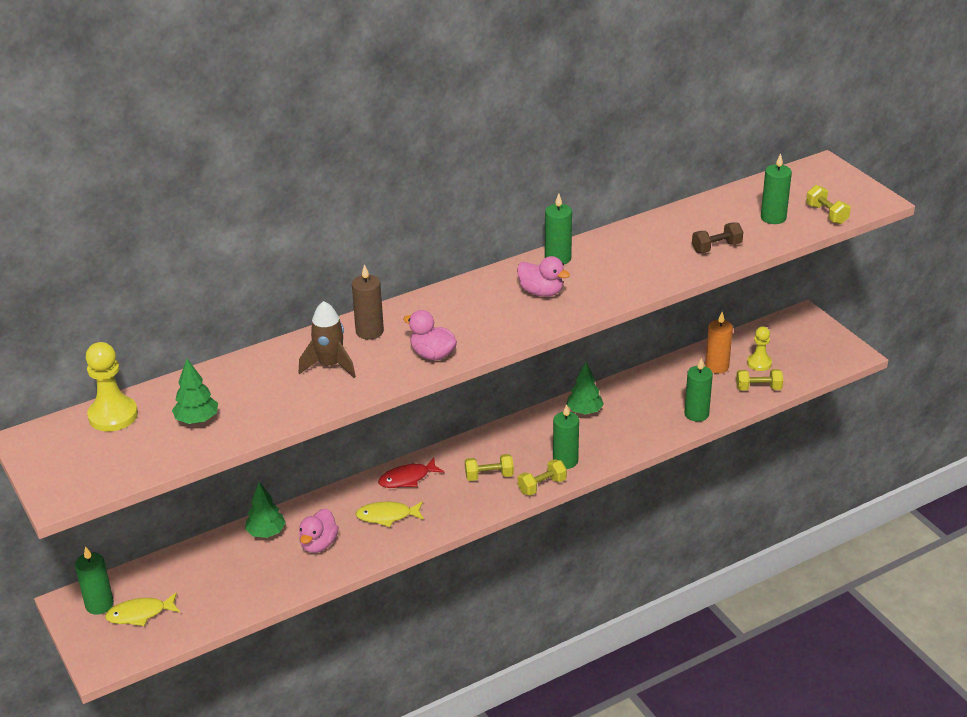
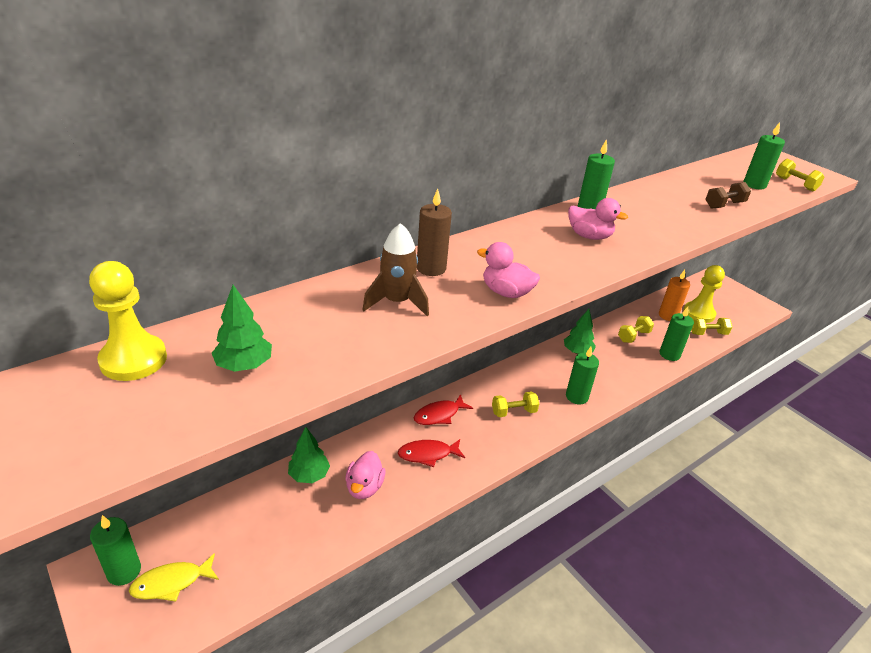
camera: 10 degrees left, 0 degrees up
(387, 516) = (428, 454): yellow fish -> red fish
(542, 486) = (564, 421): yellow dumbbell -> yellow dumbbell (633, 336)
(759, 363) = (699, 313): yellow pawn -> yellow pawn, size x1.57

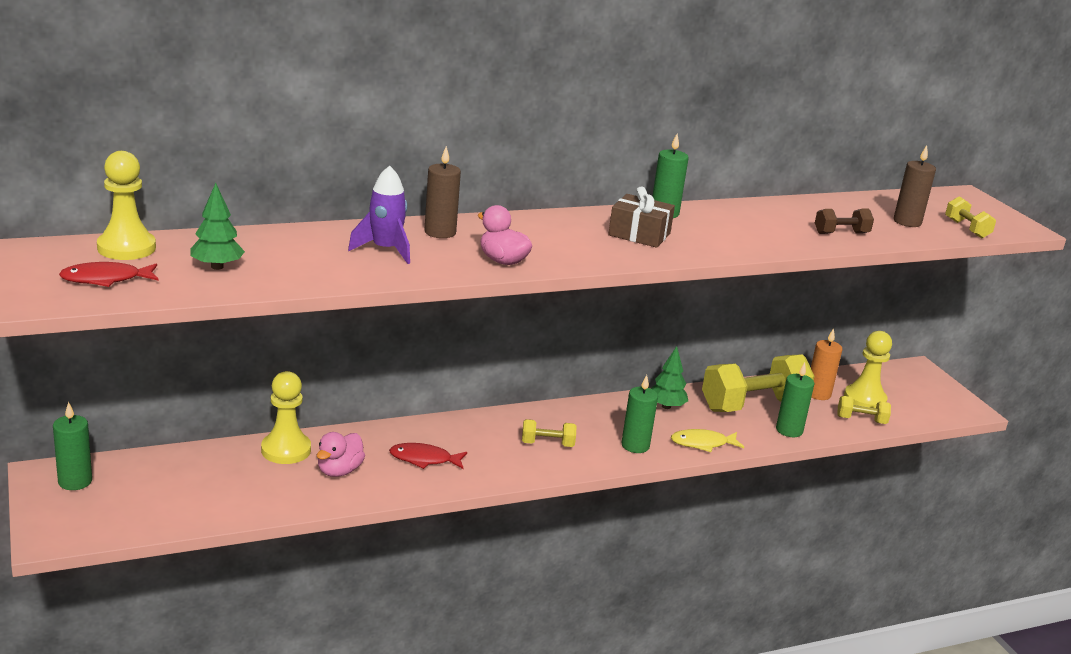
camera: 15 degrees right, 10 degrees down
(171, 583) = (115, 498): yellow fish -> yellow fish (702, 443)
(309, 475) = (286, 450): green tree -> yellow pawn
(396, 302) = (385, 250): brown rocket -> purple rocket
(439, 415) = (457, 430): red fish -> red fish (105, 279)
(589, 236) = (639, 234): pink duck -> brown gift
(633, 336) = (753, 405): yellow dumbbell -> yellow dumbbell, size x2.14
(754, 185) = (907, 222): green candle -> brown candle

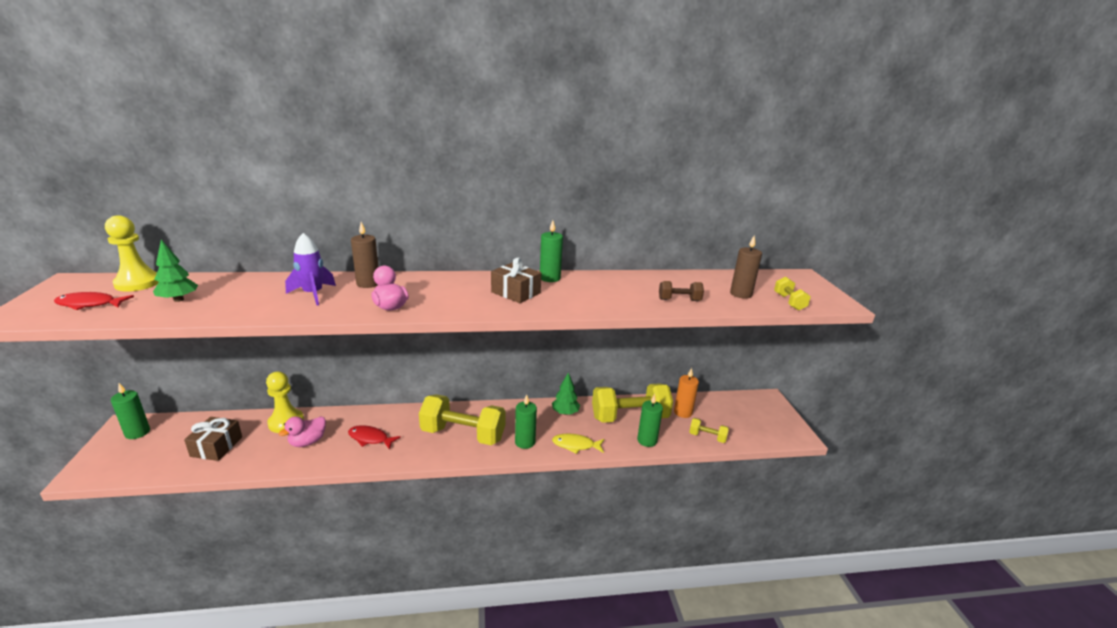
camera: 15 degrees right, 0 degrees up
(213, 488) = (216, 446): none -> brown gift
(547, 444) = (463, 435): yellow dumbbell -> yellow dumbbell, size x2.14
(864, 399) = (717, 420): yellow pawn -> none

